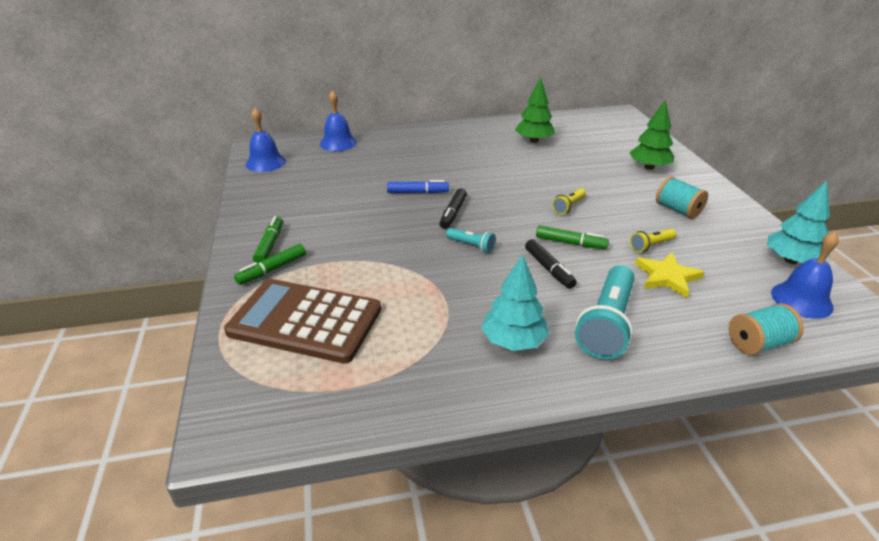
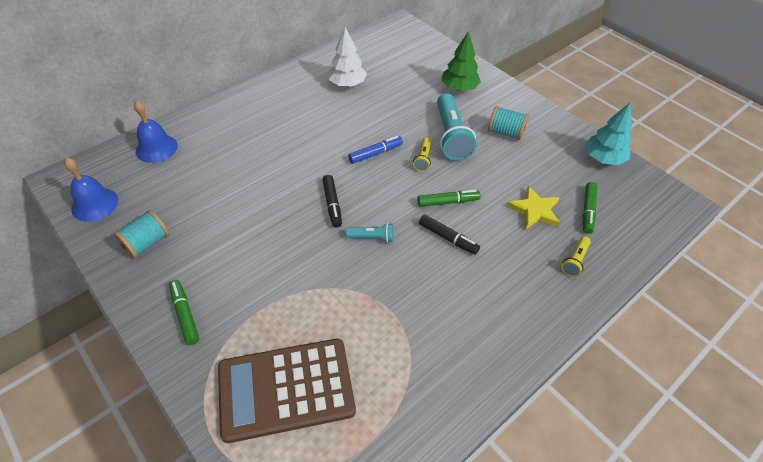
camera: 30 degrees left, 15 degrees up
(272, 270) = (210, 344): green marker -> green marker (588, 211)
(418, 192) = (283, 189): blue marker -> blue marker (375, 153)
(513, 341) = (465, 328): turquoise tree -> none
(534, 141) = (347, 84): green tree -> white tree
(607, 324) = (520, 278): turquoise flashlight -> turquoise flashlight (451, 136)
(651, 246) = (507, 181): yellow flashlight -> yellow flashlight (575, 261)
(758, 343) = (621, 251): turquoise spool -> turquoise spool (146, 243)
(801, 300) = (627, 196): blue bell -> none

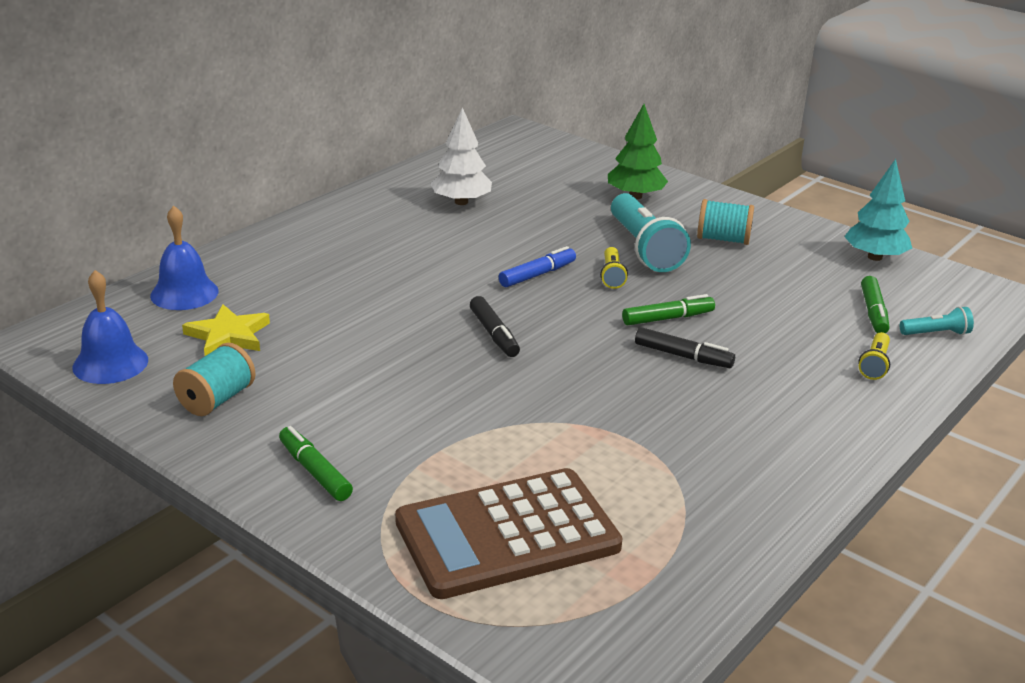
camera: 10 degrees left, 20 degrees down
(372, 237) = (570, 365): turquoise flashlight -> turquoise flashlight (936, 333)
(534, 210) = (797, 318): yellow star -> yellow star (228, 335)

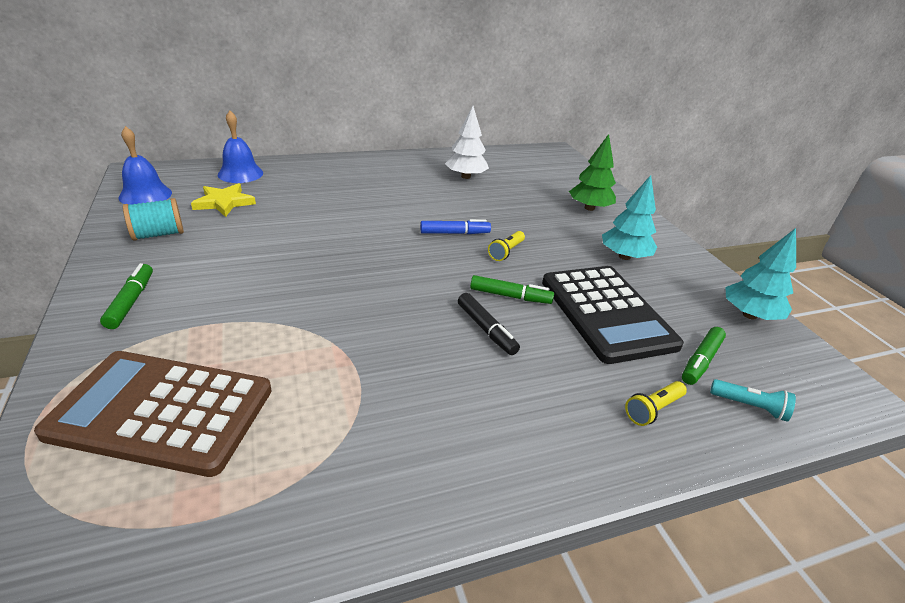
camera: 30 degrees right, 5 degrees up
(494, 334) = (372, 259): black marker -> none
(644, 248) = (554, 242): turquoise flashlight -> none
(723, 239) = (624, 256): turquoise spool -> turquoise tree
(764, 301) = (606, 313): none -> black calculator

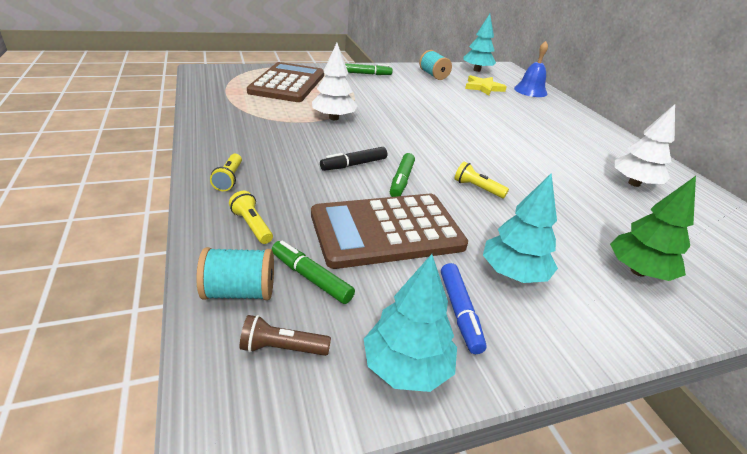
camera: 90 degrees right, 0 degrees up
(145, 195) = (477, 70): blue bell -> turquoise tree
(342, 345) = (334, 118): none -> white tree
(455, 233) = (497, 165): blue marker -> blue marker (459, 312)
(567, 447) = (229, 179): none -> yellow flashlight
(606, 313) = (386, 231): black calculator -> brown calculator
(749, 406) = (239, 292): turquoise flashlight -> turquoise spool
(783, 374) = (282, 348): none -> brown flashlight

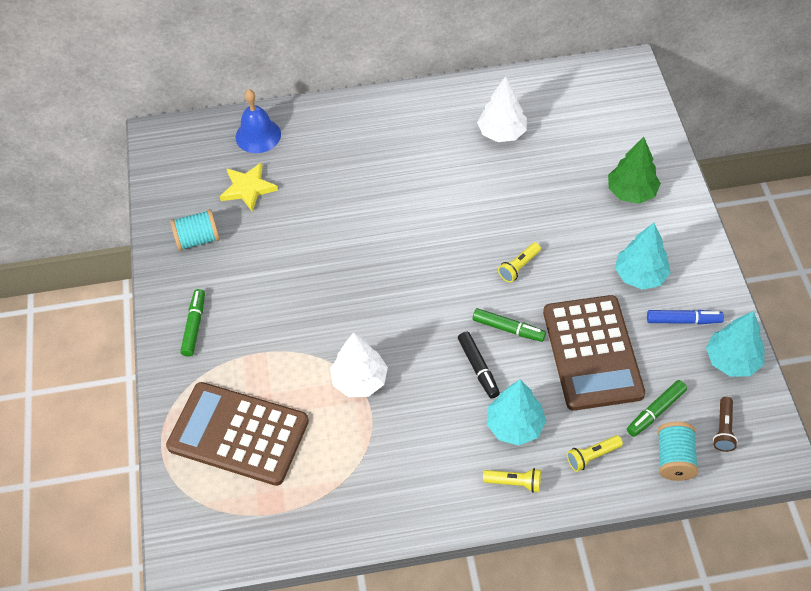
camera: 75 degrees left, 20 degrees up
(477, 70) = (174, 177): turquoise tree -> turquoise tree (515, 425)

